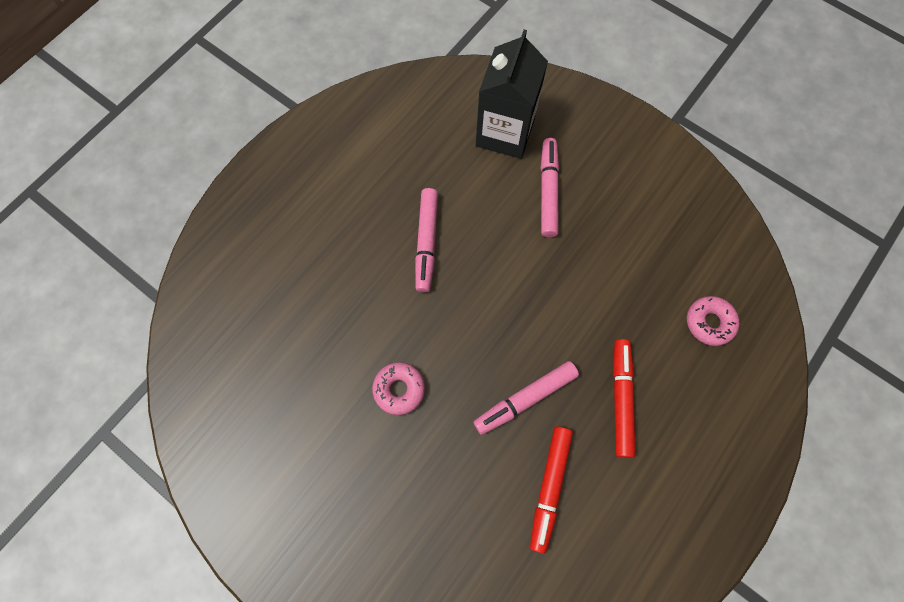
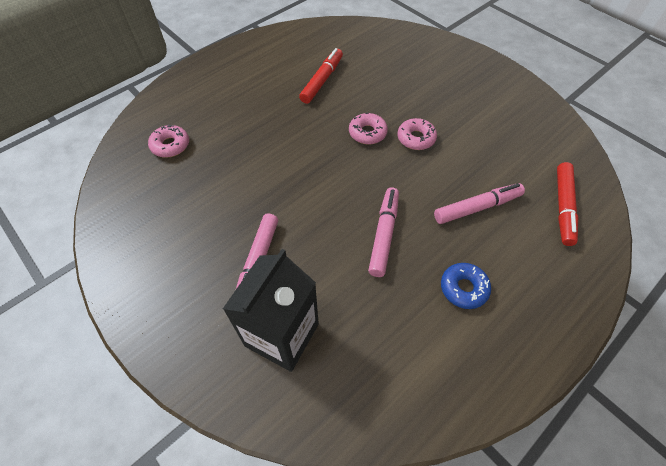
camera: 170 degrees left, 15 degrees down
(344, 198) = (463, 288): none -> blue donut
(464, 388) = (367, 133): none -> pink donut
(525, 398) = (325, 122): pink marker -> pink marker (477, 207)
(621, 399) = (258, 113): red marker -> red marker (563, 207)

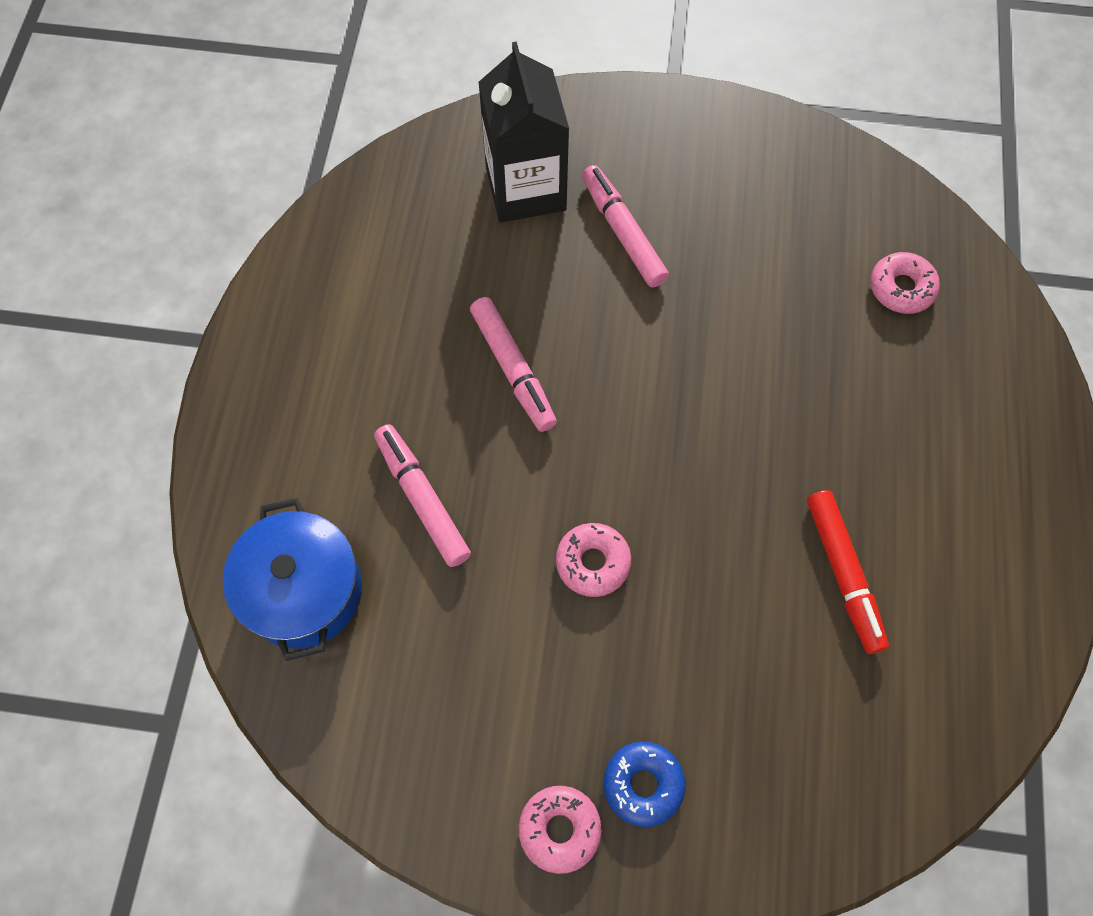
camera: 140 degrees right, 10 degrees up
(367, 133) = (671, 516): pink donut -> pink donut (559, 829)
(463, 288) = (371, 369): blue donut -> blue donut (643, 784)
(477, 207) = (422, 499): pink marker -> pink marker turned 120 degrees clockwise
(563, 207) = (303, 591): red marker -> blue pot

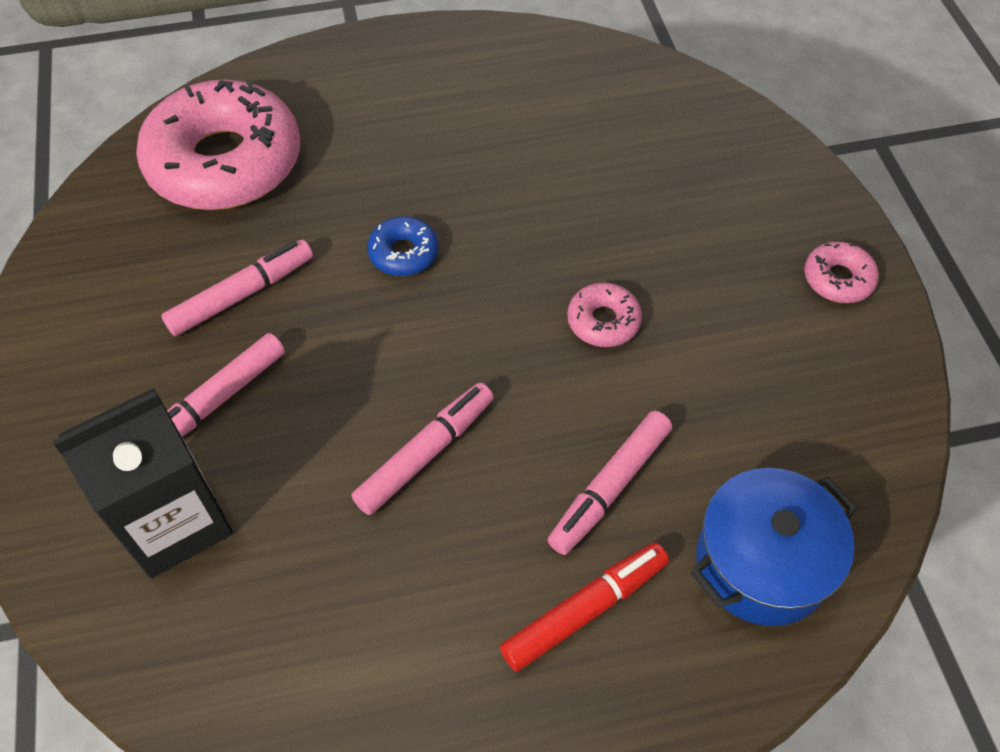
camera: 110 degrees left, 10 degrees down
(643, 784) = (769, 235): blue donut -> blue donut (403, 253)
(729, 271) = (242, 295): none -> pink marker
(843, 574) = (527, 150): red marker -> red marker (585, 610)
(901, 288) = (225, 162): pink donut -> pink donut, size x2.37

